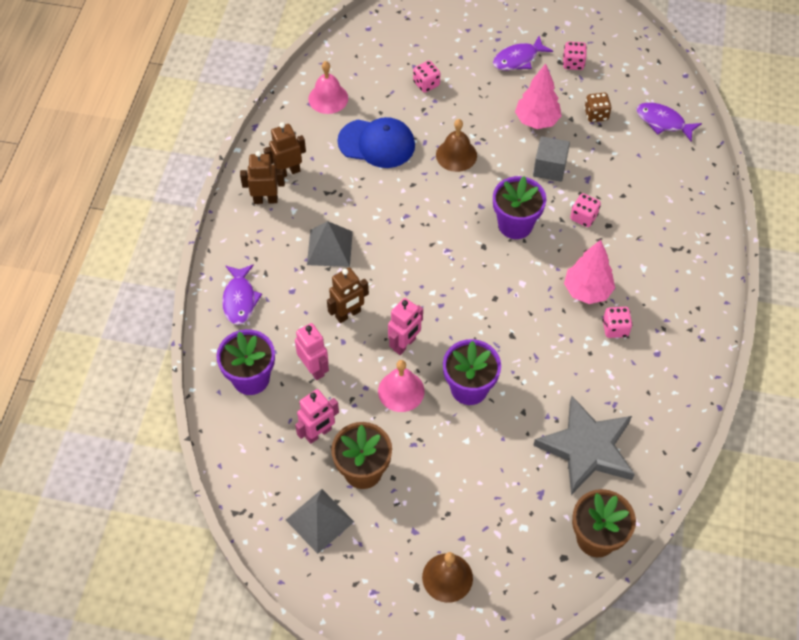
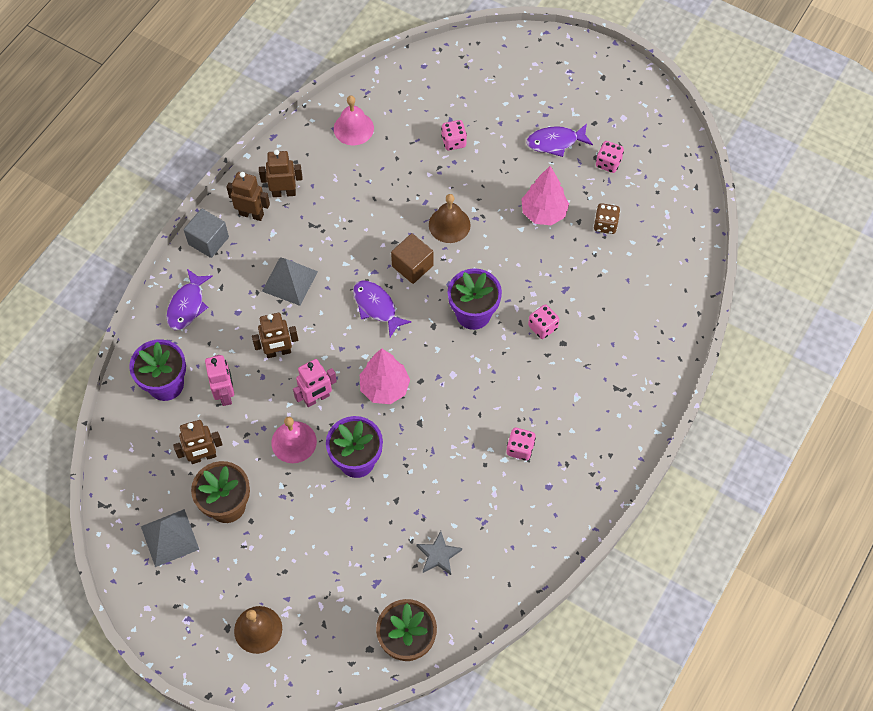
camera: 20 degrees right, 5 degrees up
(318, 433) = (203, 457): pink robot -> brown robot
(377, 143) = (379, 189): blue cap -> none
(439, 200) = (412, 266): none -> brown cube
(549, 168) = (533, 266): grey cube -> grey cube (208, 240)
(587, 291) = (511, 402): pink tree -> pink tree (384, 388)
(587, 448) = (438, 555): grey star -> grey star, size x0.46
(663, 122) = (669, 253): purple fish -> purple fish (376, 307)

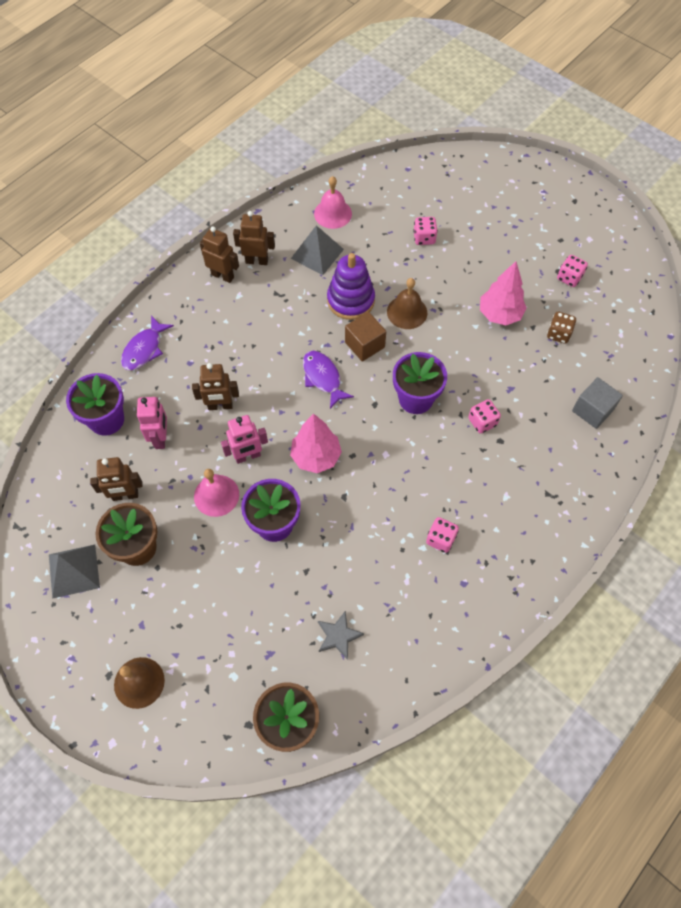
camera: 10 degrees right, 0 degrees up
(208, 240) = (177, 293): grey cube -> grey cube (592, 410)
(289, 281) = (245, 341): grey pyramid -> grey pyramid (317, 253)
(389, 221) = (350, 300): none -> purple stacking toy
(555, 142) = (521, 252): purple fish -> none

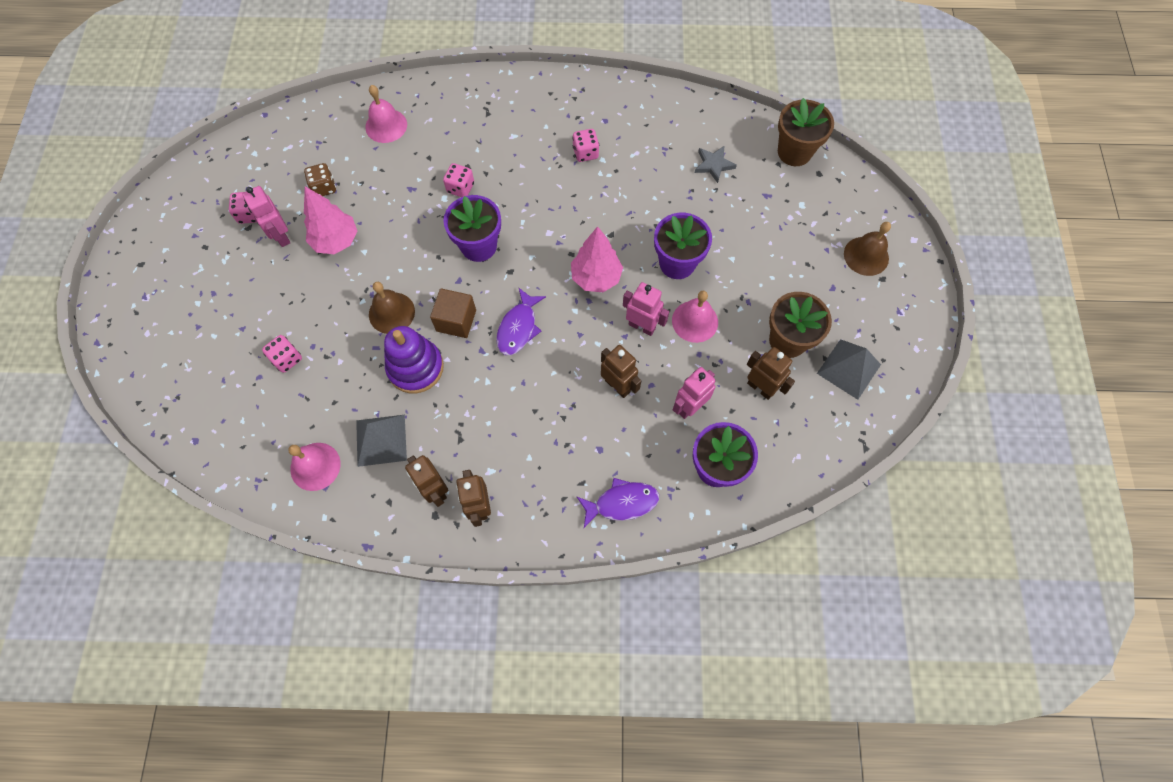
camera: 130 degrees left, 5 degrees up
(533, 285) = (281, 236): none -> pink robot
(592, 410) = (386, 125): grey cube -> pink bell

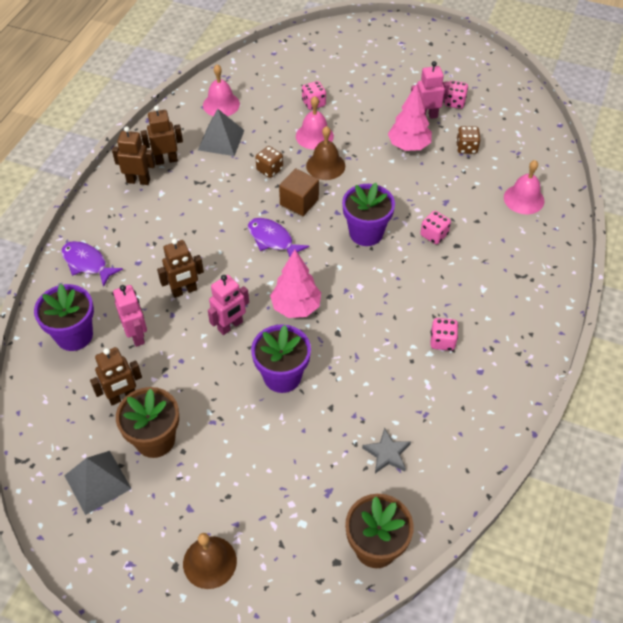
camera: 110 degrees right, 15 degrees down
(415, 367) = (269, 169): purple stacking toy -> brown dice
(622, 503) = (87, 263): purple fish -> purple fish turned 120 degrees clockwise
(695, 321) = (214, 369): pink bell -> pink bell (314, 136)

